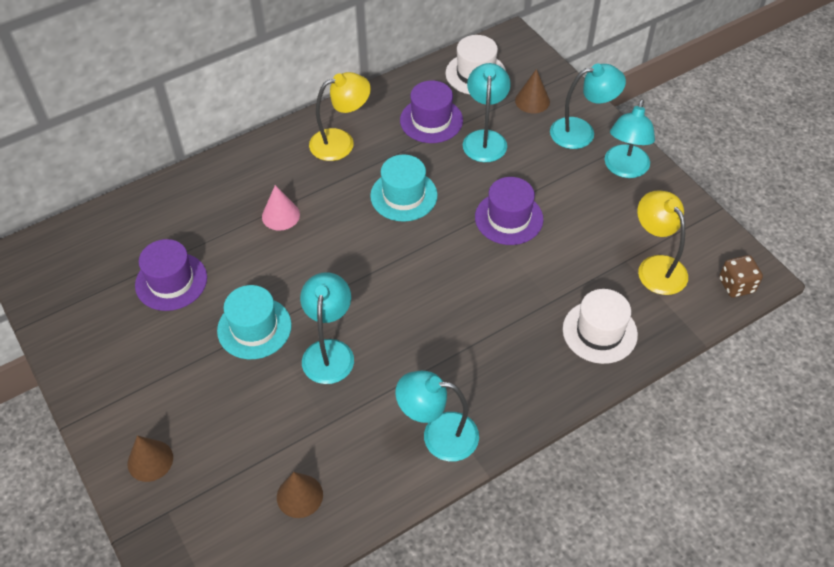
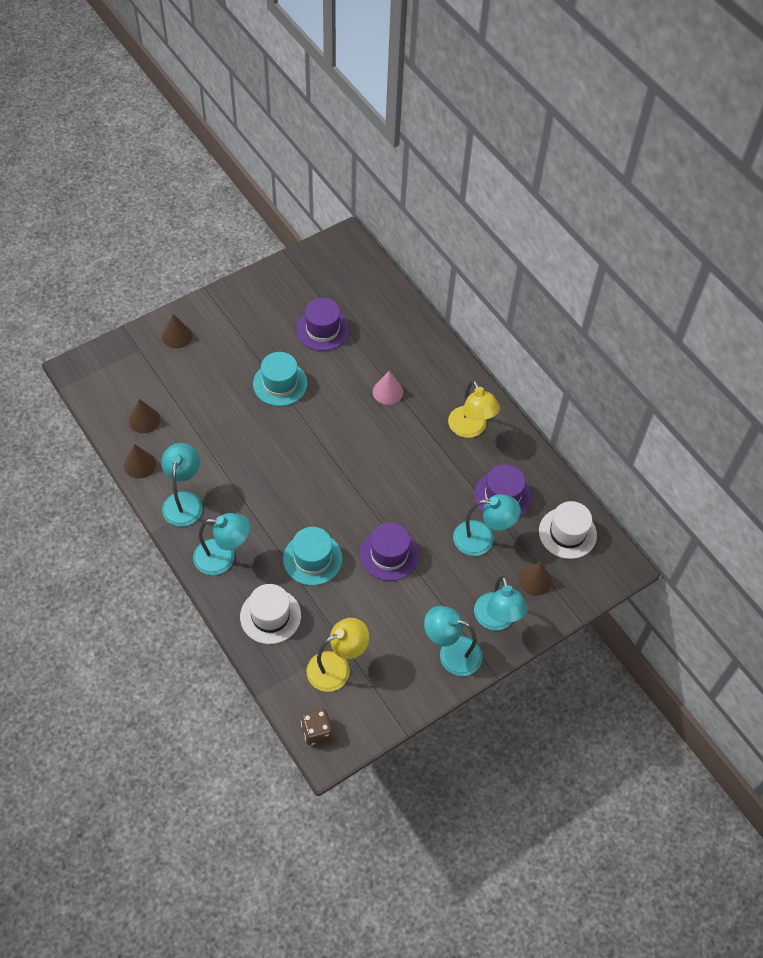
camera: 85 degrees right, 5 degrees up
(329, 351) = (258, 431): turquoise lamp -> turquoise lamp (223, 557)
(377, 496) = (140, 464): none -> brown cone
(403, 195) = (412, 476): turquoise hat -> turquoise hat (312, 559)

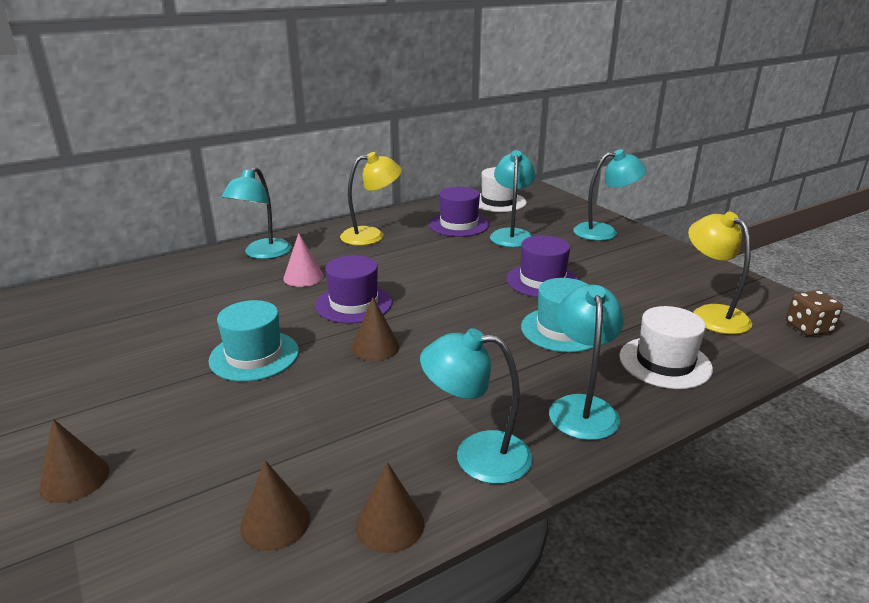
camera: 85 degrees left, 30 degrees down
(322, 329) = (171, 320): purple hat -> purple hat (354, 304)
(451, 653) = (653, 252): turquoise lamp -> turquoise lamp (262, 254)
(535, 580) = (553, 215): brown cone -> brown cone (375, 347)

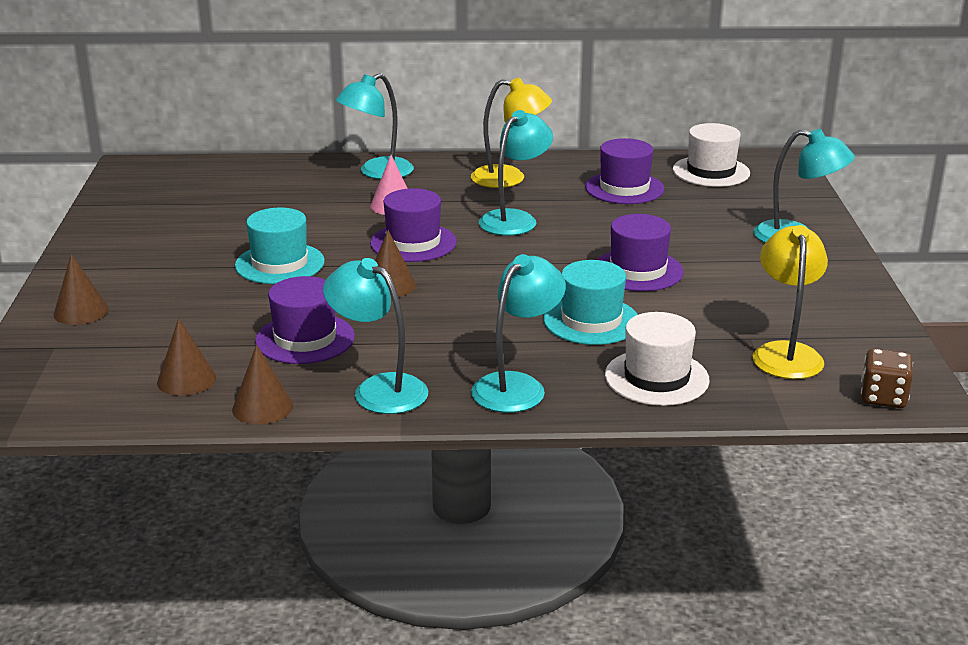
camera: 30 degrees right, 0 degrees up
(353, 426) = (305, 339): none -> purple hat
(511, 234) = (672, 213): turquoise lamp -> turquoise lamp (515, 219)

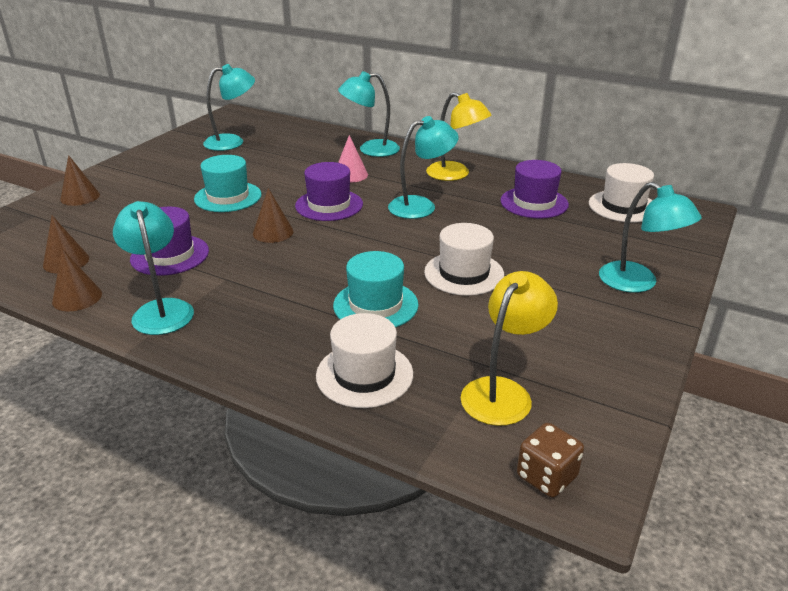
camera: 30 degrees right, 5 degrees up
(517, 386) = (253, 342): turquoise lamp -> turquoise lamp (232, 142)
(638, 270) = (464, 273): purple hat -> white hat

